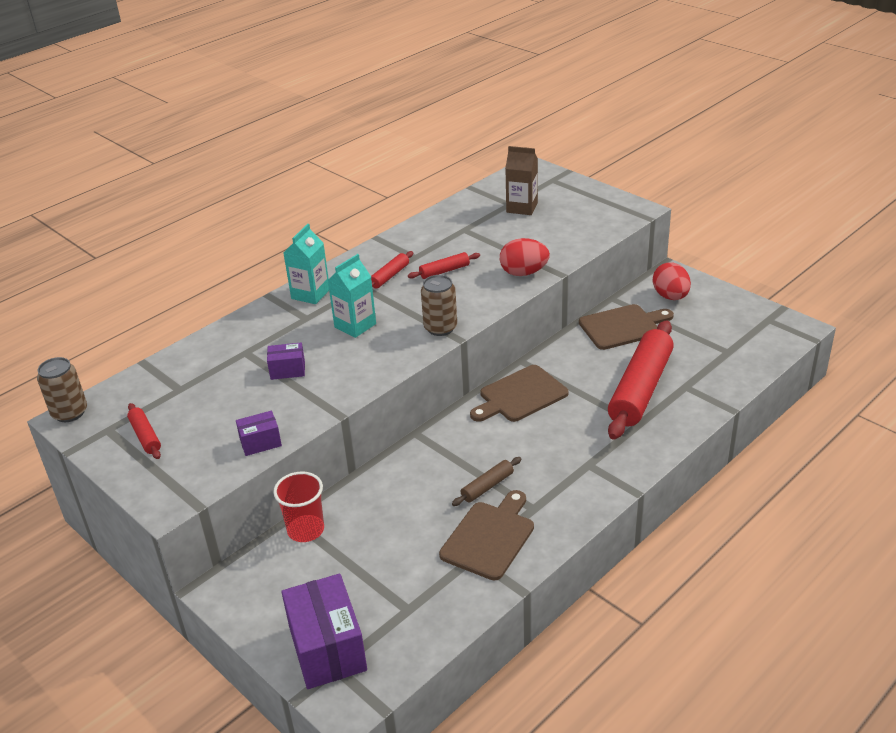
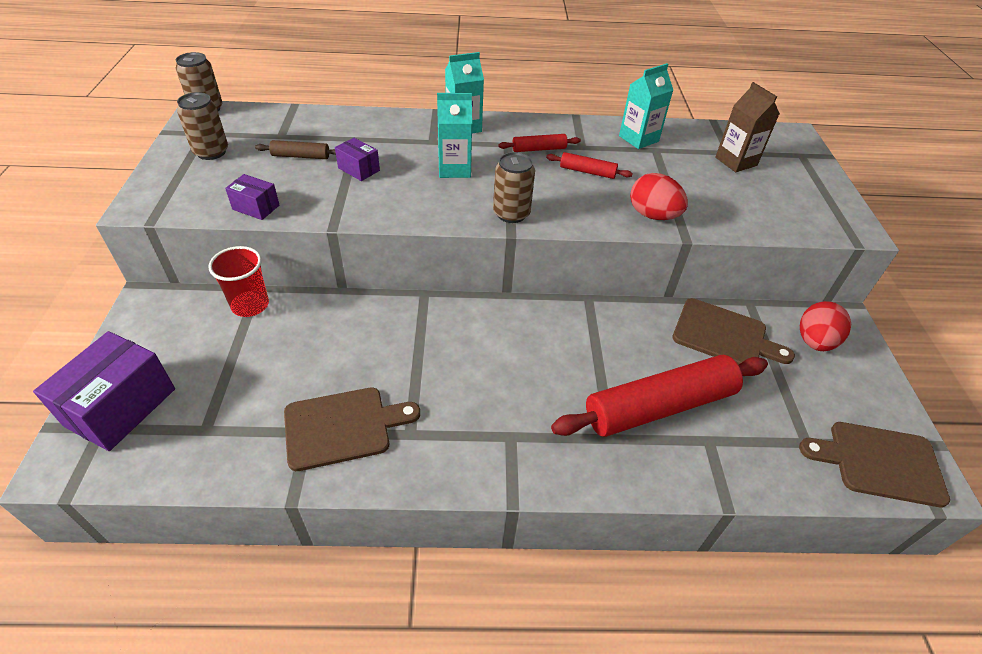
camera: 40 degrees right, 10 degrees up
(145, 436) = (211, 152): red rolling pin -> brown can
(442, 228) = (638, 139): none -> turquoise carton
(487, 486) = (406, 381): brown rolling pin -> brown rolling pin (301, 156)
(520, 395) = (544, 327): brown cutting board -> brown cutting board (880, 463)

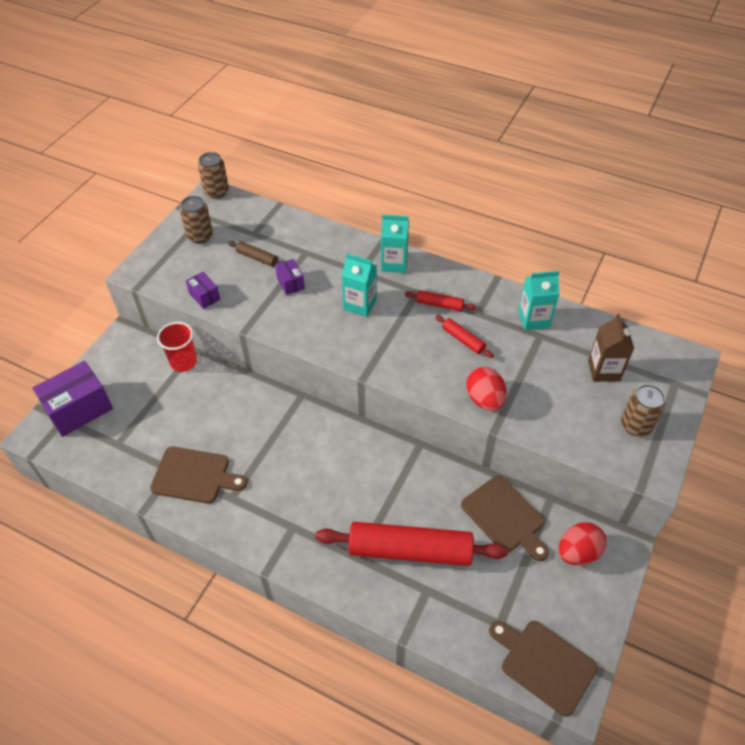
camera: 30 degrees right, 5 degrees up
(511, 214) = (375, 360): brown can -> brown can (636, 425)

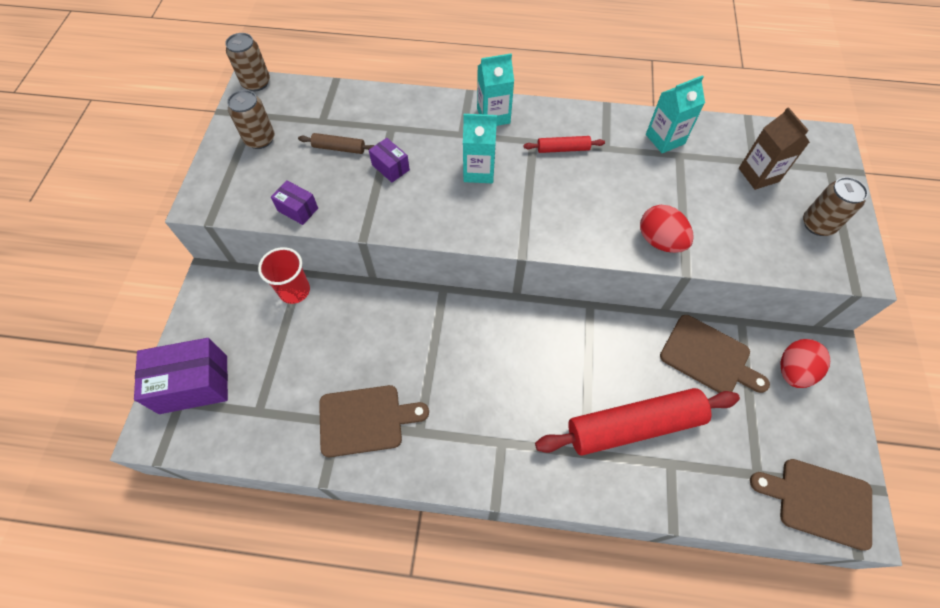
camera: 20 degrees left, 10 degrees up
(79, 409) = (193, 384): purple box -> purple box turned 45 degrees clockwise
(463, 340) = (606, 181): red rolling pin -> none

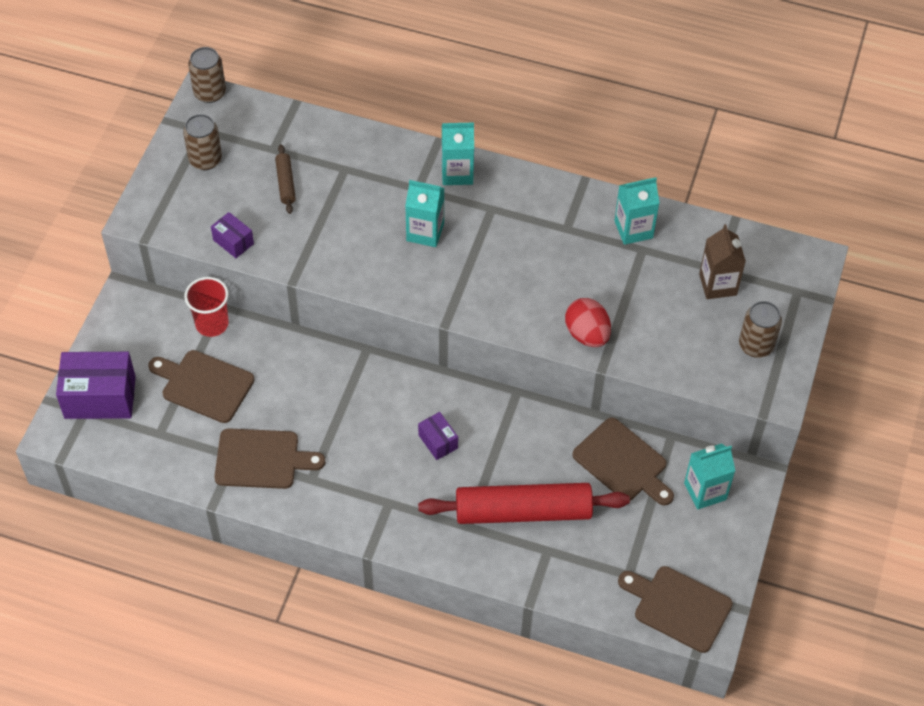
camera: 10 degrees right, 5 degrees down
(296, 352) = (204, 385): none -> brown cutting board
(339, 148) = (286, 183): brown rolling pin -> brown rolling pin turned 60 degrees clockwise
(390, 167) = (335, 213): purple box -> purple box (438, 441)
(563, 149) = (520, 222): red rolling pin -> none
(793, 371) = (705, 491): red egg -> turquoise carton

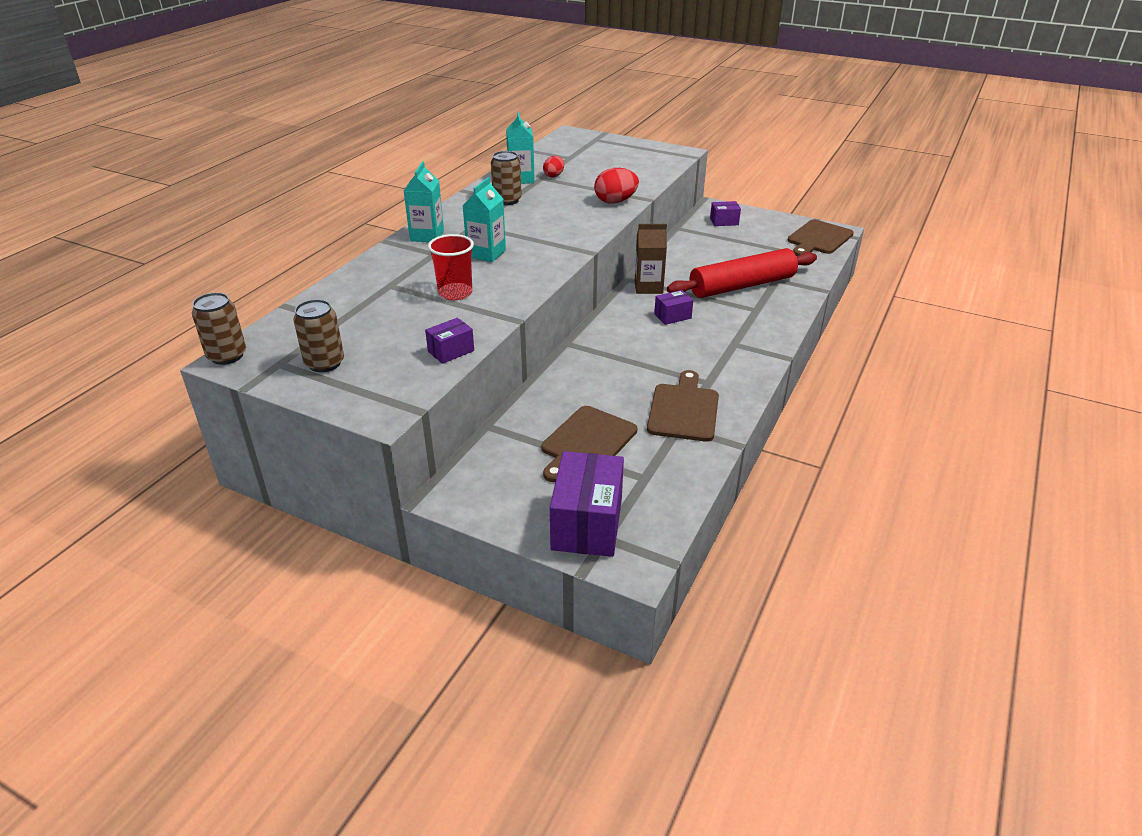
camera: 80 degrees left, 20 degrees down
(212, 324) = (507, 433): red cup -> red cup (455, 293)
(286, 183) = (388, 317): brown rolling pin -> none
(523, 512) = (742, 286): red rolling pin -> red rolling pin turned 60 degrees clockwise
(623, 462) = (698, 246): brown cutting board -> none
(652, 261) = (554, 176): none -> red egg
(705, 491) = (724, 221): turquoise carton -> purple box
(718, 284) = (582, 159): brown carton -> brown carton (648, 287)
(756, 345) = (637, 154): brown can -> brown can (507, 200)

